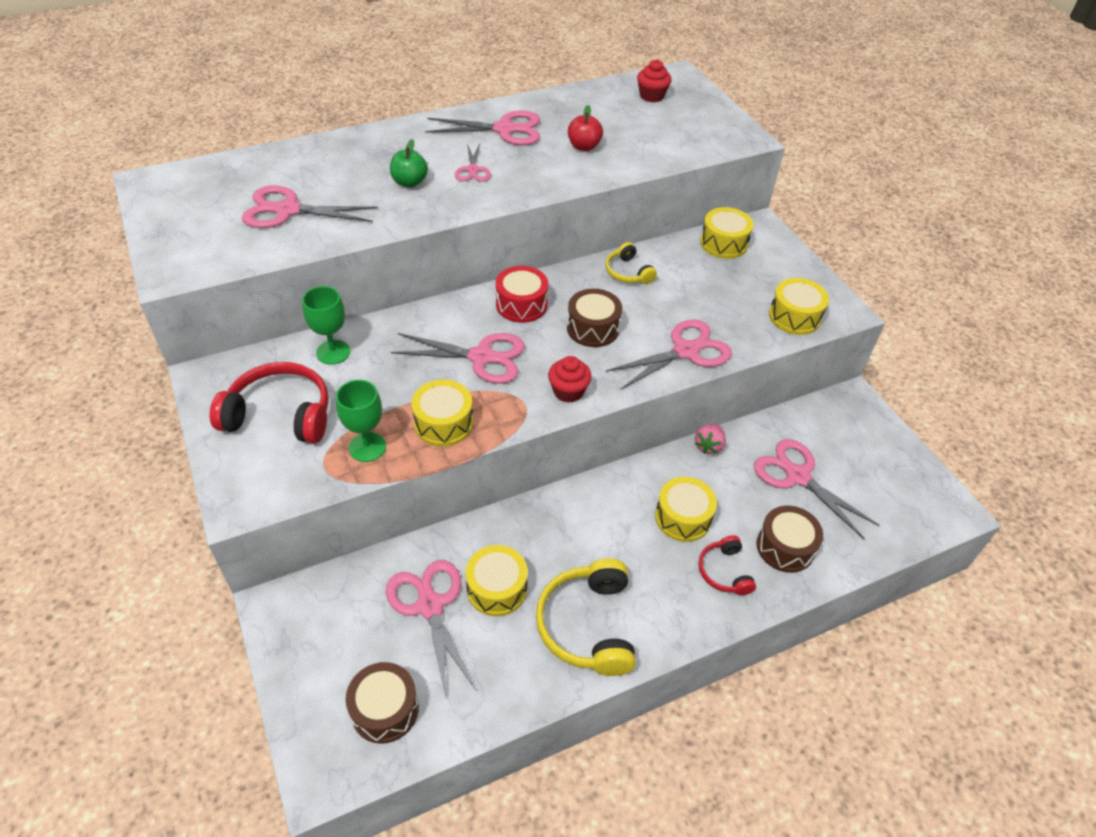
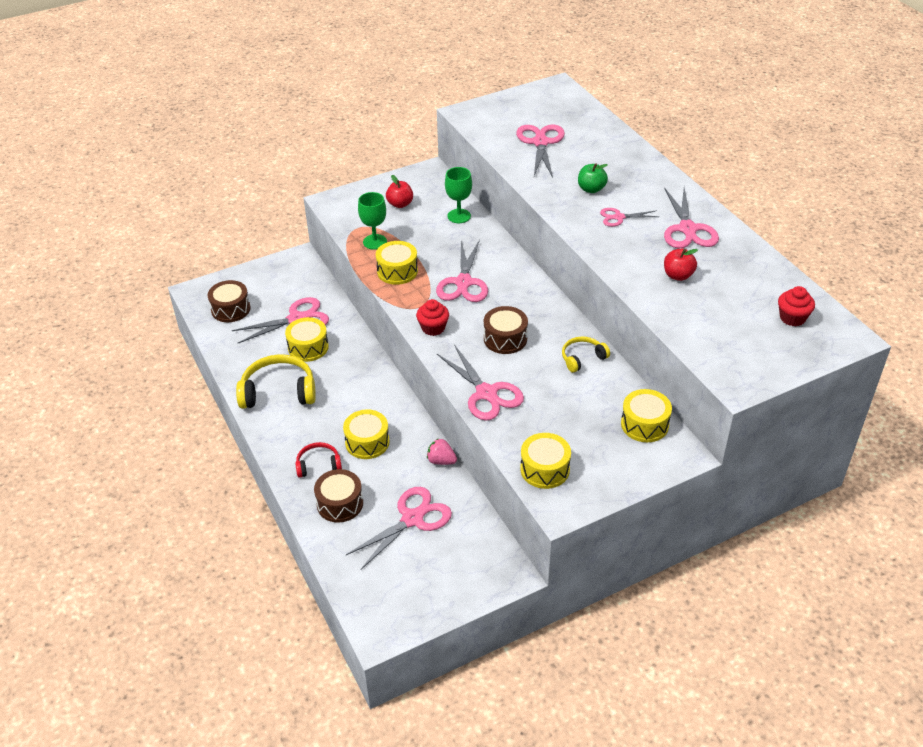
camera: 90 degrees right, 5 degrees down
(280, 414) = (400, 204): red headphones -> red apple
(521, 305) = (526, 298): red drum -> none

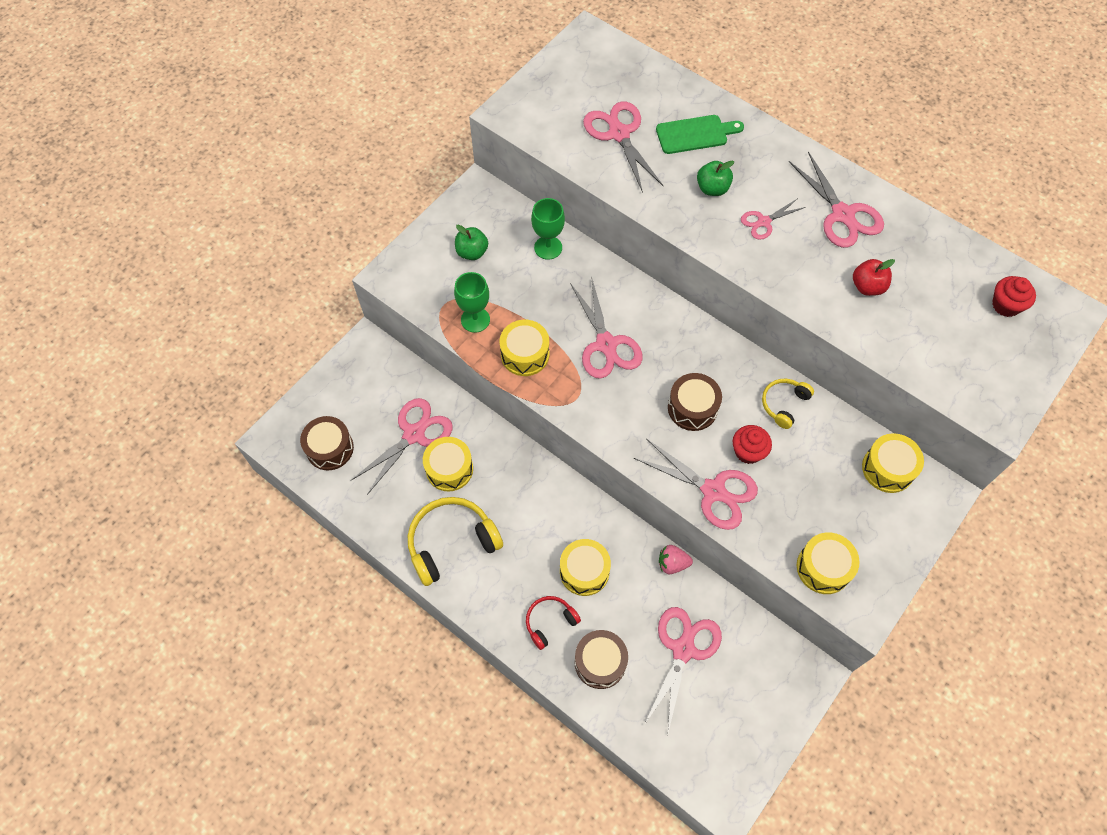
camera: 25 degrees left, 20 degrees up
(400, 204) = (472, 252): red apple -> green apple
(433, 328) = (609, 422): red cupcake -> red cupcake (748, 451)
(600, 156) = (695, 134): none -> green cutting board

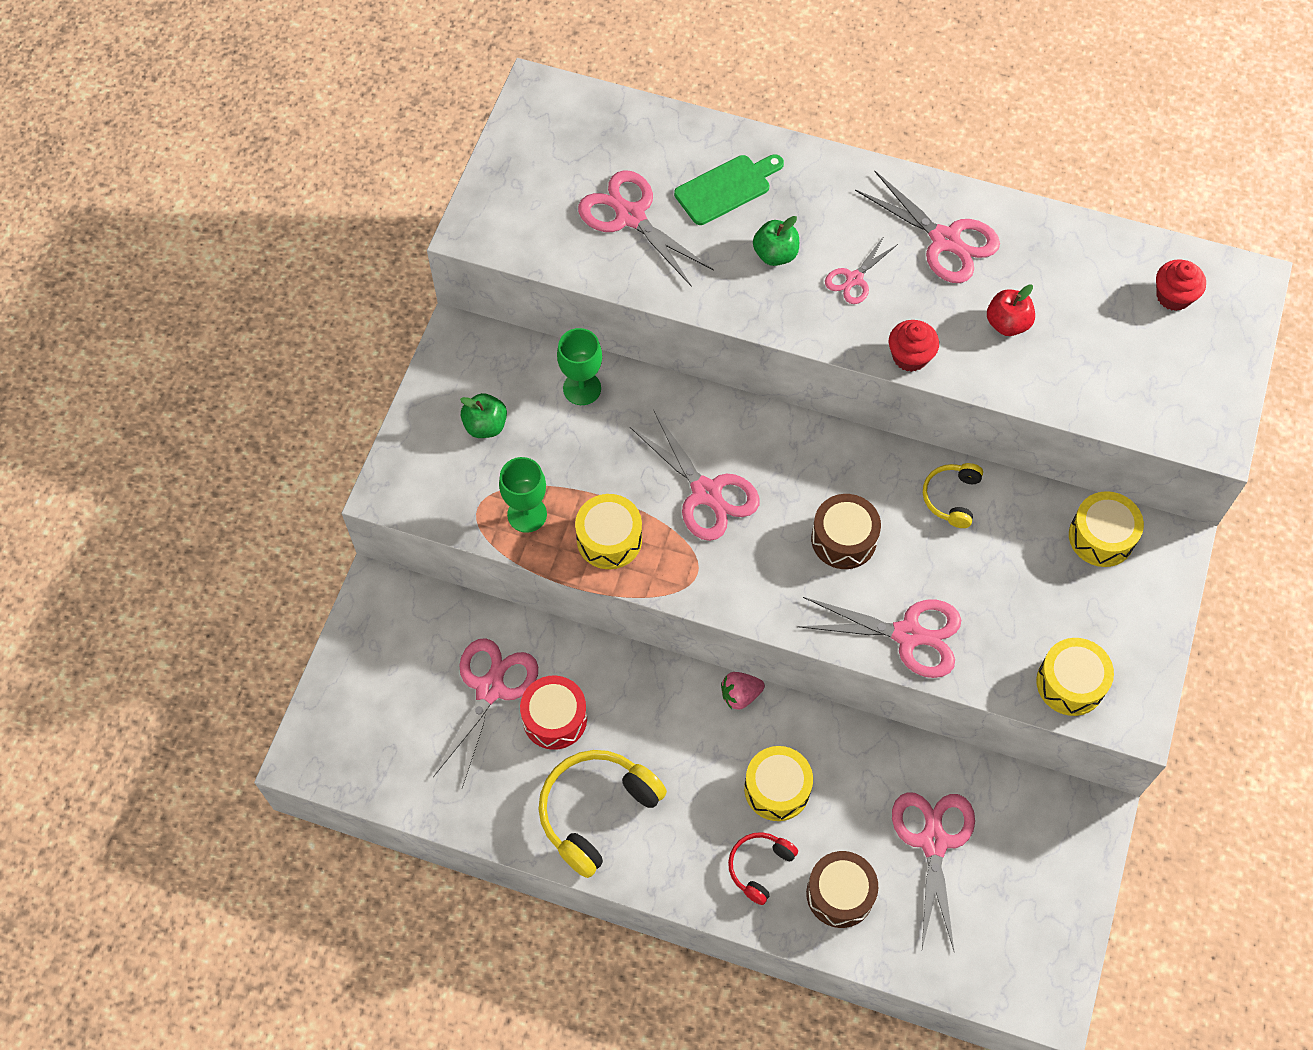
camera: 20 degrees left, 0 degrees up
(330, 448) = (386, 745): brown drum -> none
(449, 469) = (554, 718): yellow drum -> red drum
(672, 563) = (880, 741): pink strawberry -> pink strawberry (740, 695)
(748, 451) = (931, 571): red cupcake -> red cupcake (910, 356)

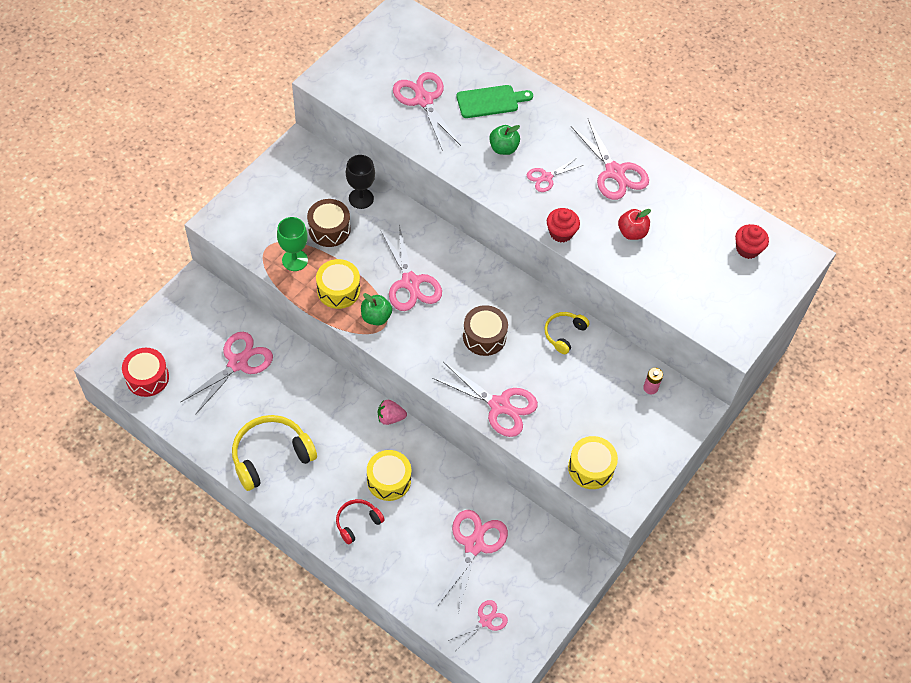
camera: 15 degrees right, 5 degrees down
(485, 426) = (292, 201): green apple -> green apple (376, 317)
(554, 718) = (269, 393): red drum -> red drum (147, 377)
(582, 388) = (361, 198): green goblet -> black goblet
(840, 894) = (401, 555): brown drum -> brown drum (329, 229)
(995, 946) = (485, 621): none -> pink scissors
(1101, 537) = (650, 388): yellow drum -> pink battery

